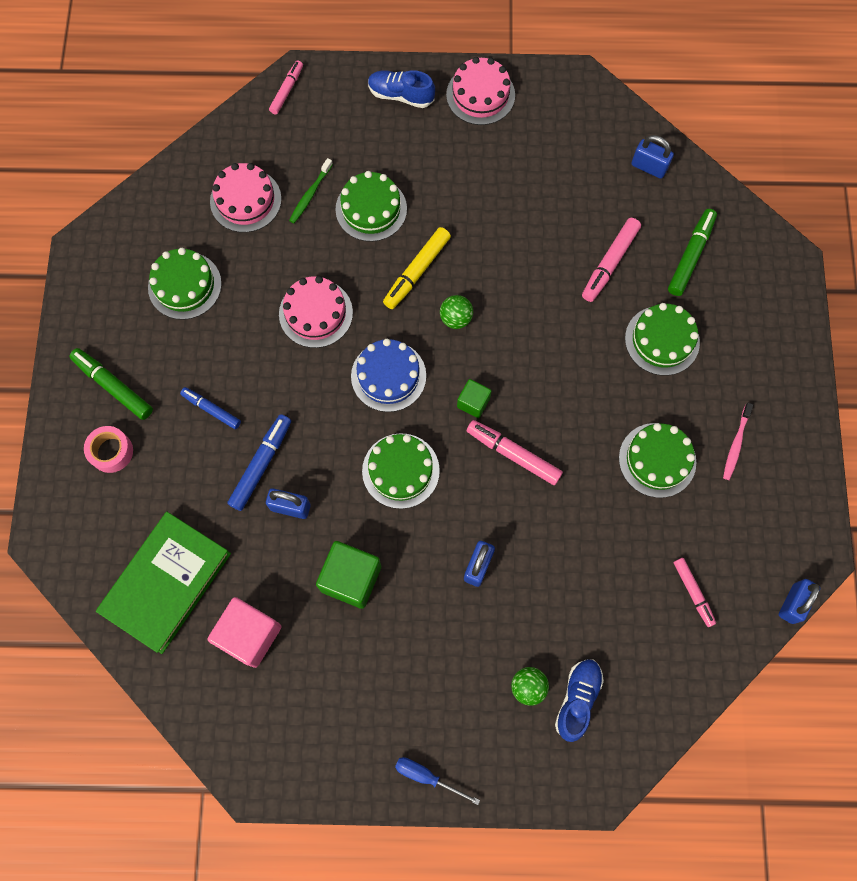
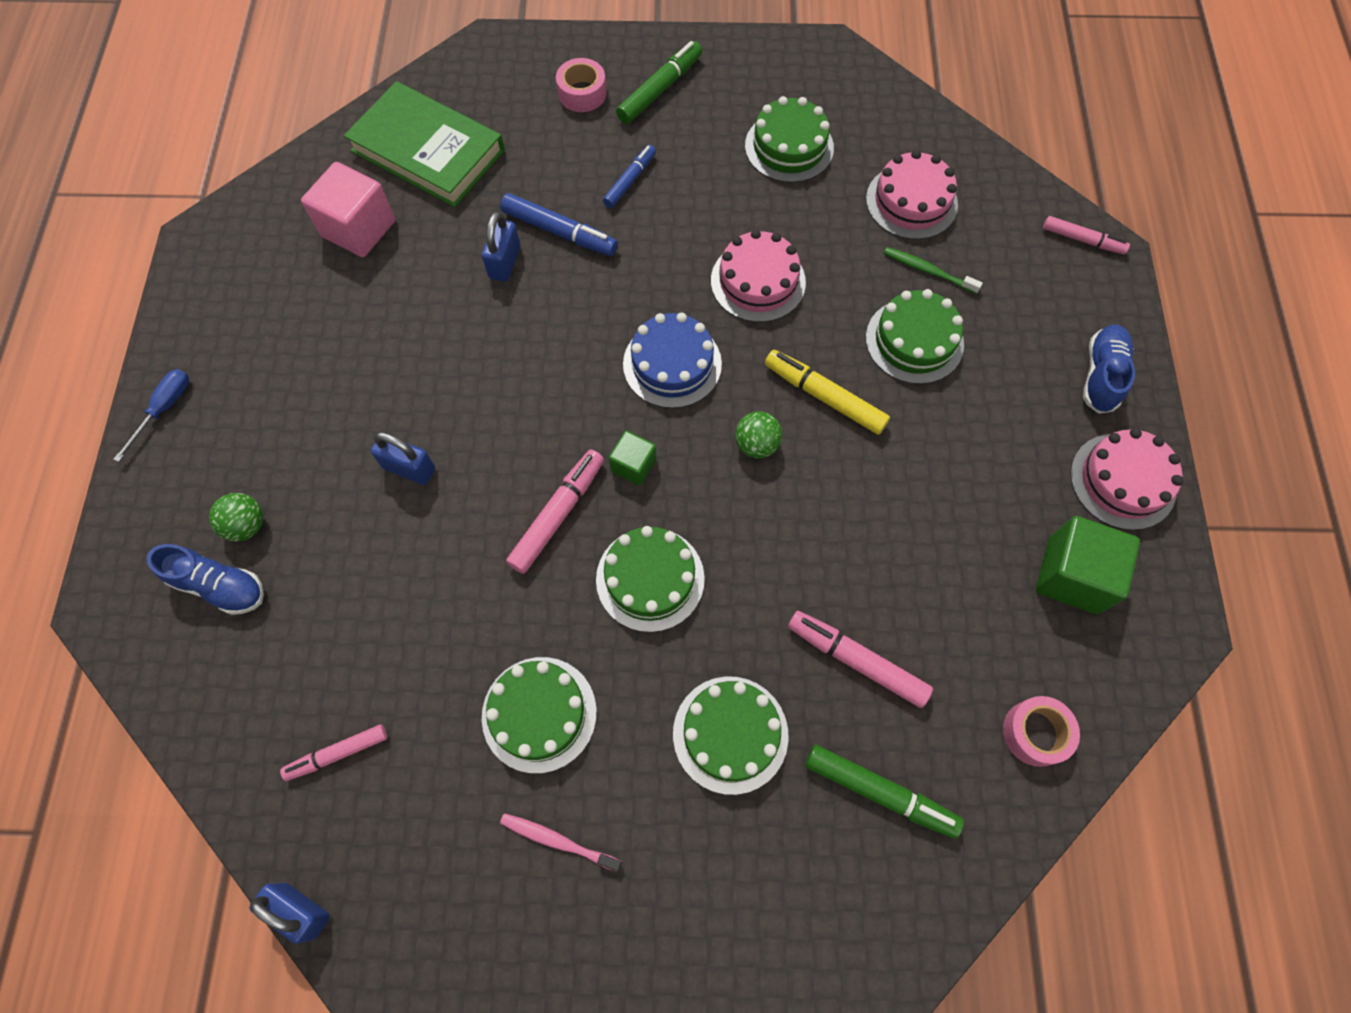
camera: 90 degrees right, 5 degrees down
(351, 578) = (411, 327): green cube -> green cube (1072, 575)
(400, 470) = (543, 379): green cake -> green cake (650, 579)
(649, 167) = (1035, 733): blue padlock -> pink tape

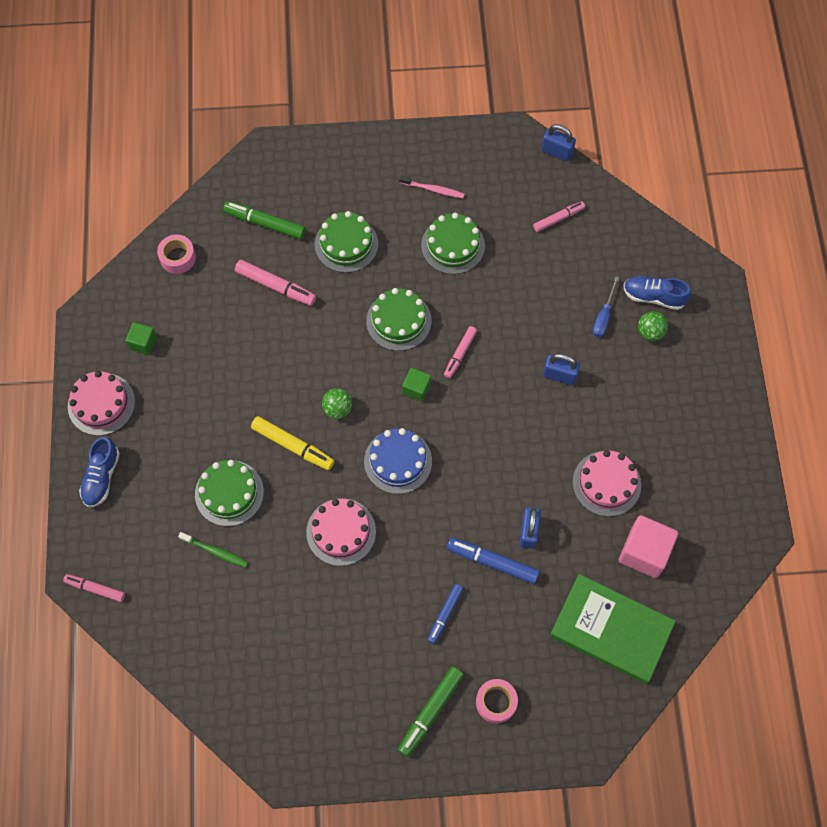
camera: 175 degrees right, 0 degrees up
(164, 409) = (731, 401): blue screwdriver -> blue screwdriver (603, 316)
(558, 514) = (460, 354): pink marker -> pink marker, size x0.66
(789, 147) = (320, 659): green cake -> none
(911, 202) = (223, 613): pink cake -> pink cake (606, 483)
(1072, 575) = (143, 343): green cube -> green cube, size x0.56

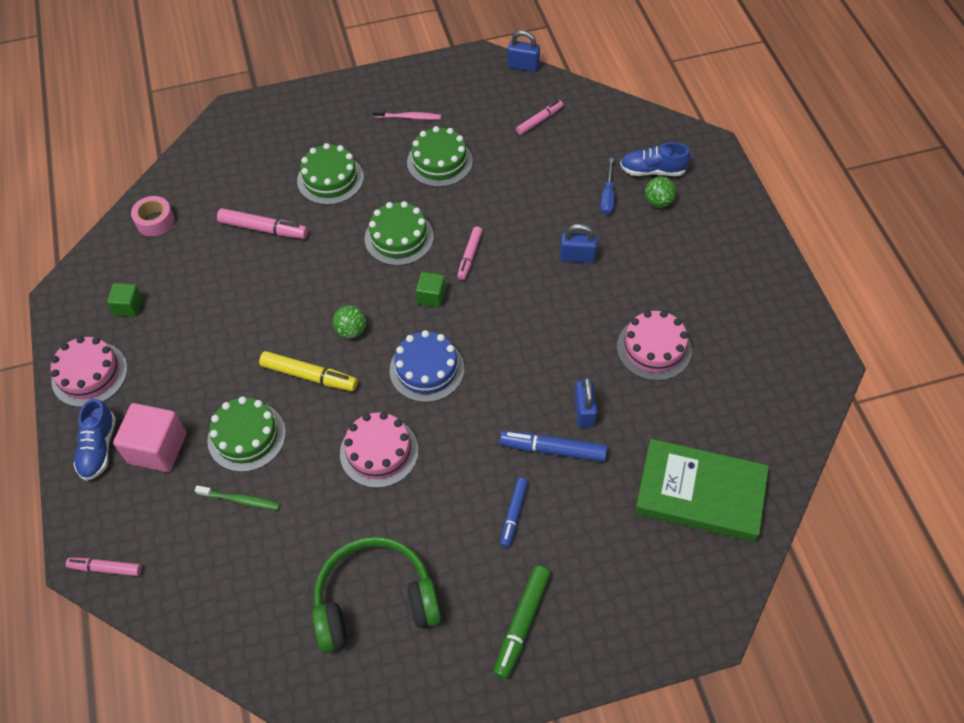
camera: 10 degrees left, 10 degrees down
(265, 223) = (242, 175): green marker -> none
(313, 665) = (375, 601): none -> green headphones
(496, 702) = (593, 597): pink tape -> none
(644, 552) = (713, 407): pink cube -> pink cube (157, 448)

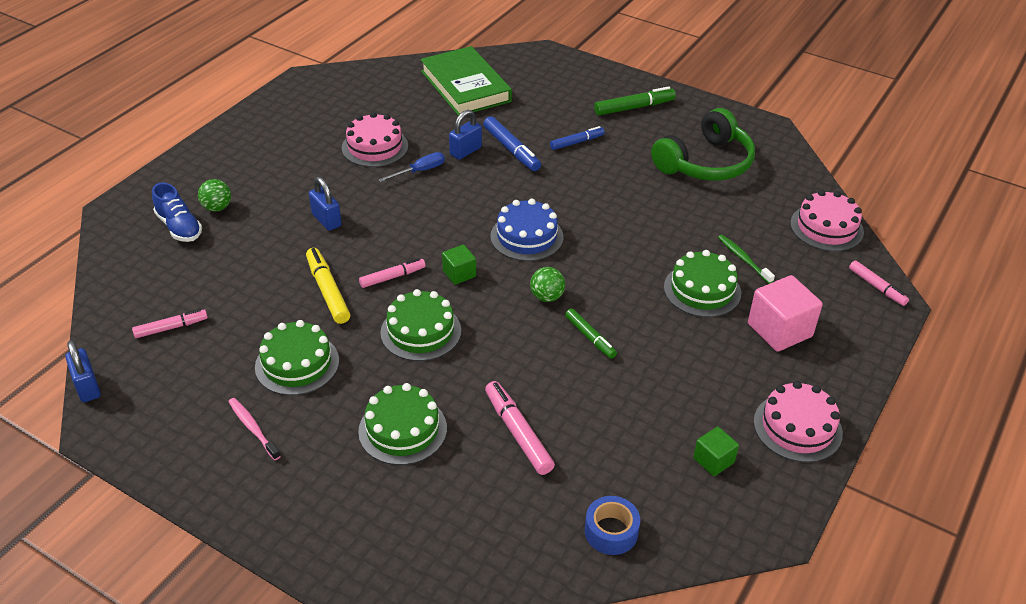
camera: 135 degrees left, 15 degrees down
(99, 448) = (829, 364): blue shoe -> none
(155, 221) = (611, 531): pink tape -> blue tape
(287, 325) = (590, 337): none -> green marker
(309, 376) = (613, 292): yellow marker -> yellow marker (328, 291)
(375, 601) = (705, 163): green headphones -> green headphones turned 75 degrees counterclockwise
(379, 451) = (618, 219): pink cake -> pink cake (826, 227)
(539, 121) = (171, 328): pink marker -> pink marker turned 150 degrees clockwise
(607, 196) = (238, 237): blue screwdriver -> blue screwdriver (420, 171)

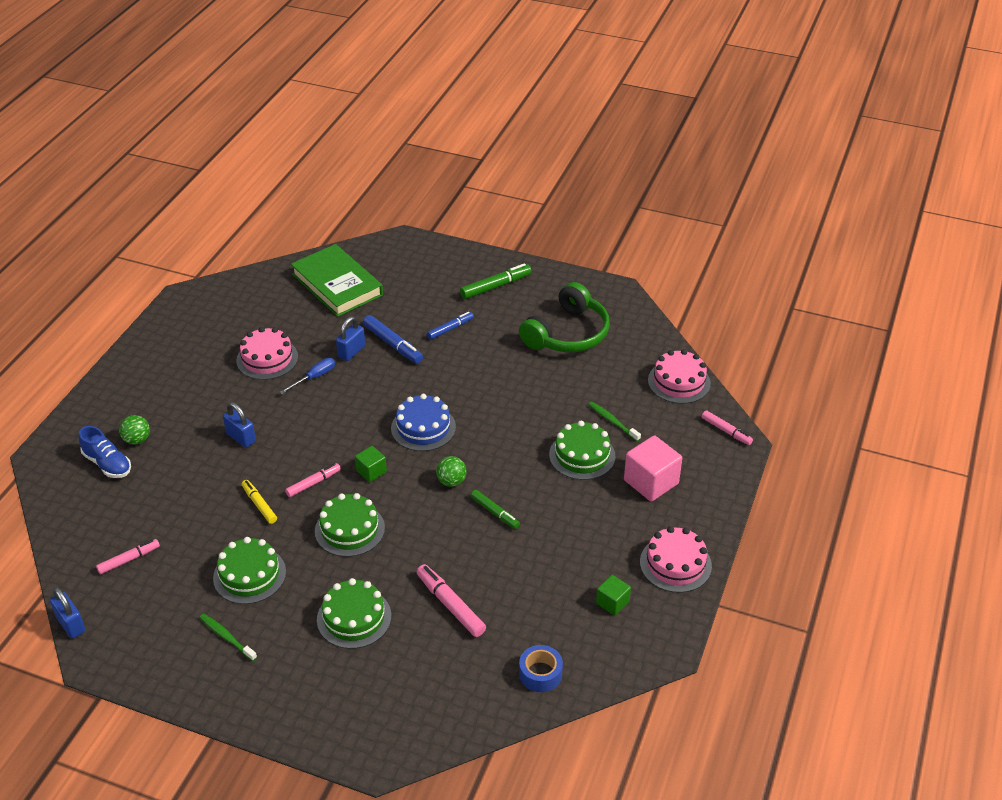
camera: 10 degrees left, 0 degrees up
(253, 428) = (227, 637): pink toothbrush -> green toothbrush
(328, 291) = (259, 505): yellow marker -> yellow marker, size x0.66

